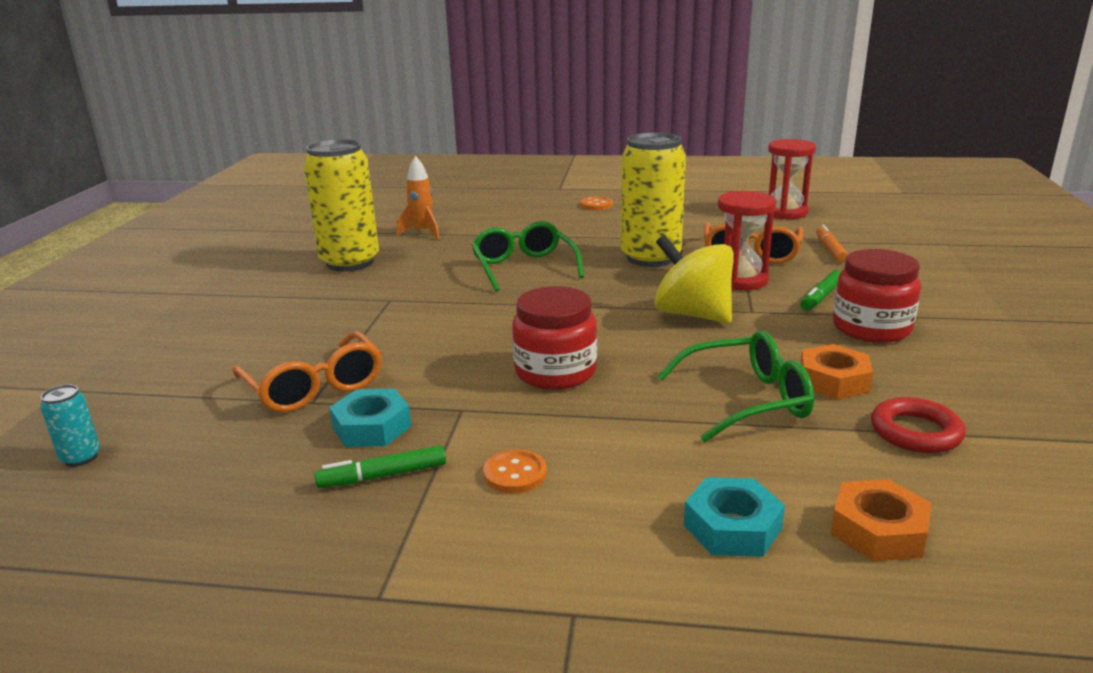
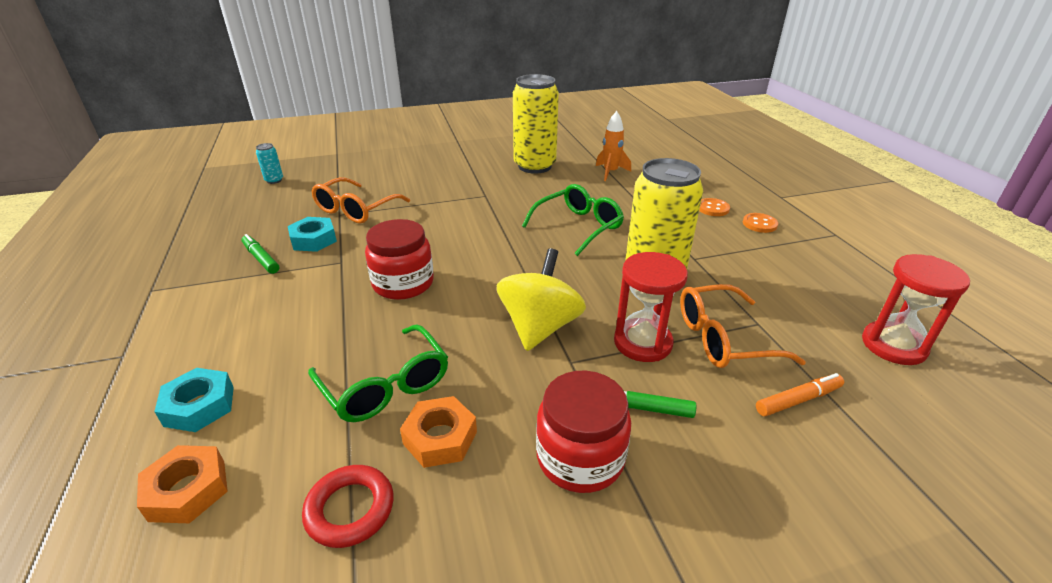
camera: 65 degrees right, 10 degrees up
(515, 474) = (265, 301): orange button -> orange button (713, 208)

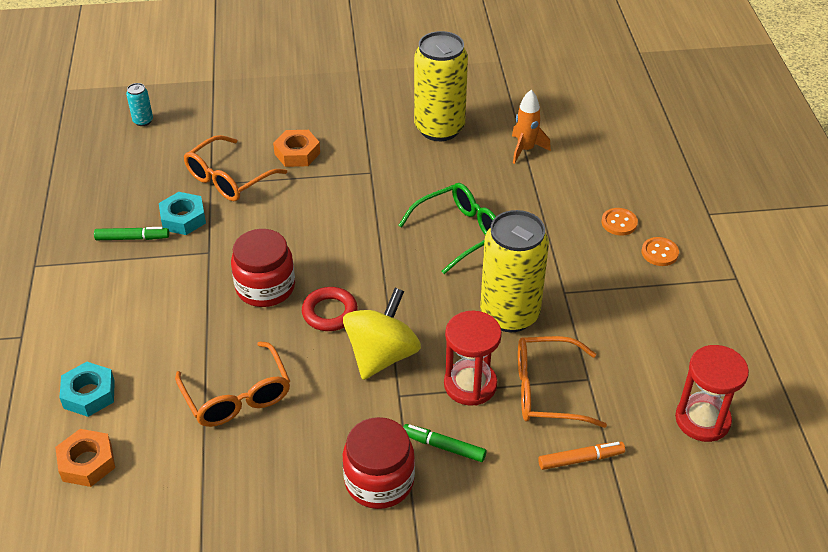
camera: 10 degrees right, 10 degrees up
(261, 259) = (132, 238): green marker -> green marker turned 120 degrees clockwise
(350, 509) = (201, 494): red ring -> red ring (330, 312)
(386, 386) = (237, 396): green glasses -> orange glasses
(440, 438) = (274, 449): orange nut -> orange nut (297, 153)

